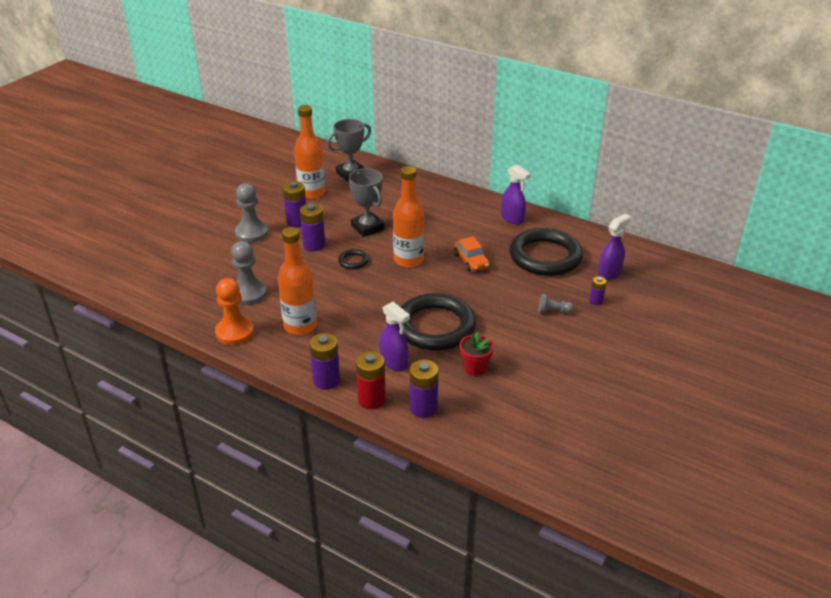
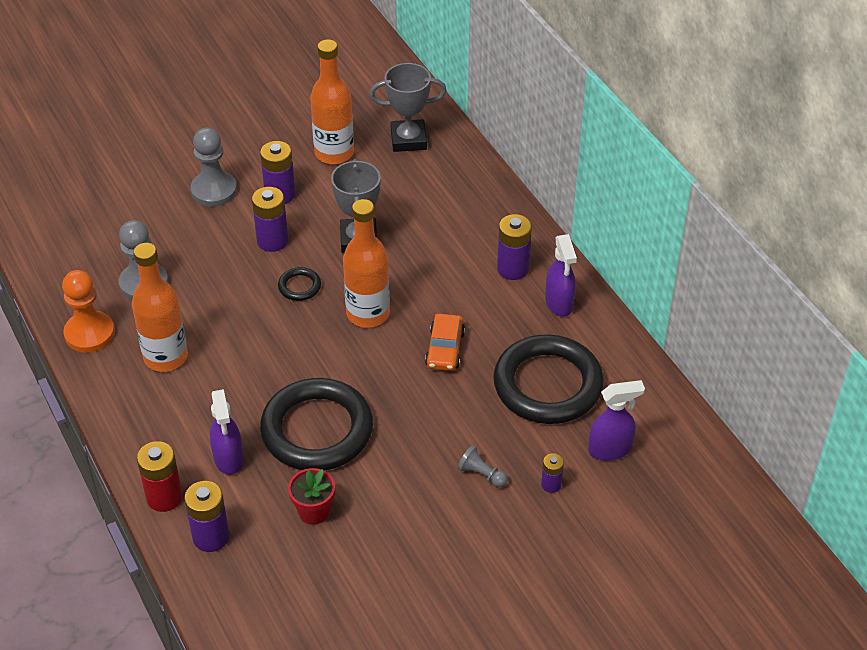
camera: 30 degrees right, 10 degrees up
(326, 380) = (136, 447): purple battery -> purple battery (513, 269)

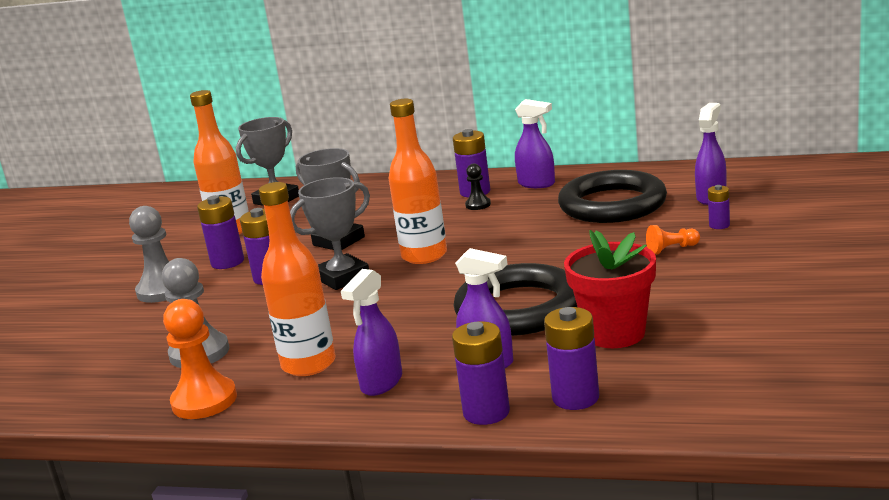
camera: 45 degrees left, 25 degrees down
(164, 497) = (486, 412): red battery -> purple battery
(166, 415) = (381, 383): none -> purple spray bottle
(299, 286) = (342, 277): black ring -> grey trophy
(314, 511) = (615, 333): red flower pot -> red flower pot, size x1.64
(445, 349) = (514, 234): orange car -> none
(481, 474) = (672, 249): grey pawn -> orange pawn
(487, 288) = (478, 205): none -> black pawn

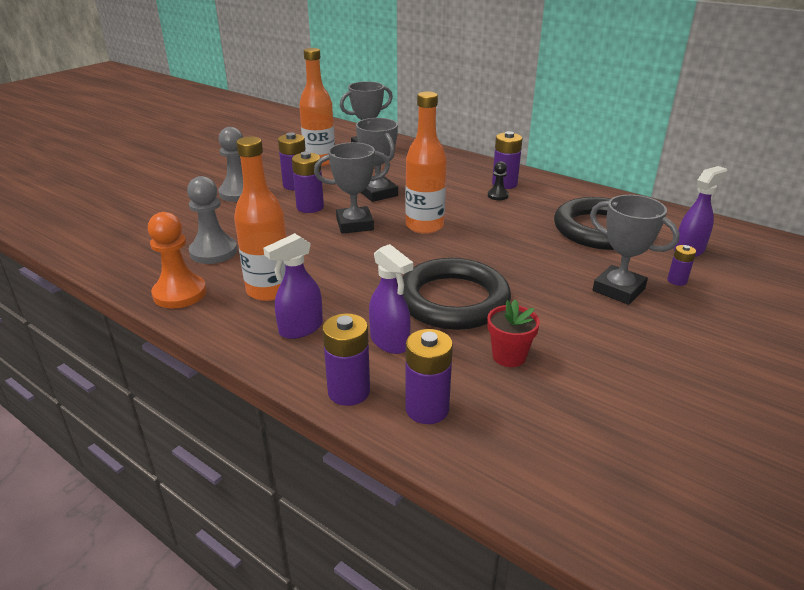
camera: 20 degrees right, 10 degrees up
(537, 184) = (555, 192): purple spray bottle -> none
(615, 333) = (509, 356): red flower pot -> red flower pot, size x0.61
(672, 249) = (618, 290): orange pawn -> grey trophy

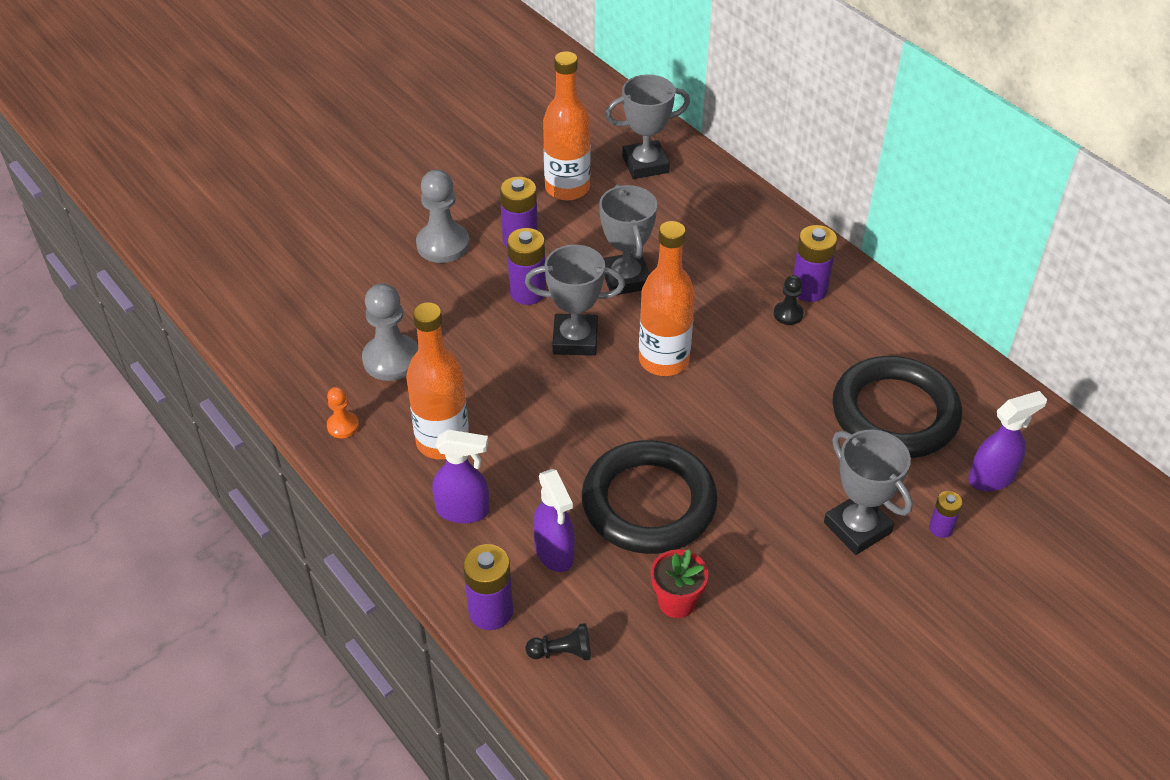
camera: 15 degrees right, 15 degrees up
(180, 293) = (343, 426): orange pawn -> orange pawn, size x0.53
(300, 329) = (463, 511): purple spray bottle -> purple spray bottle turned 150 degrees counterclockwise
(427, 409) = (562, 652): purple battery -> black pawn

